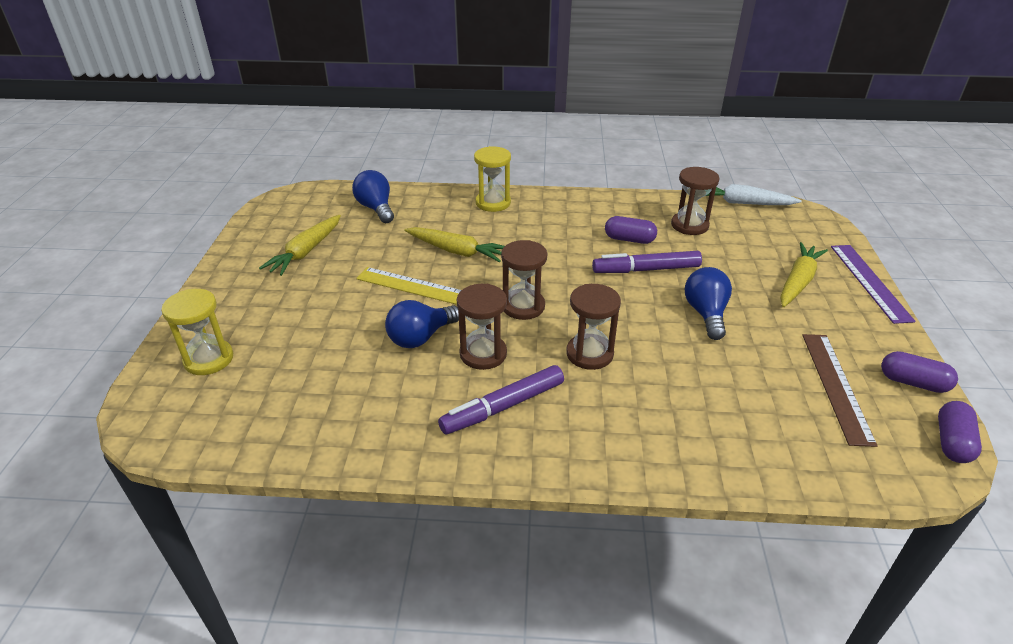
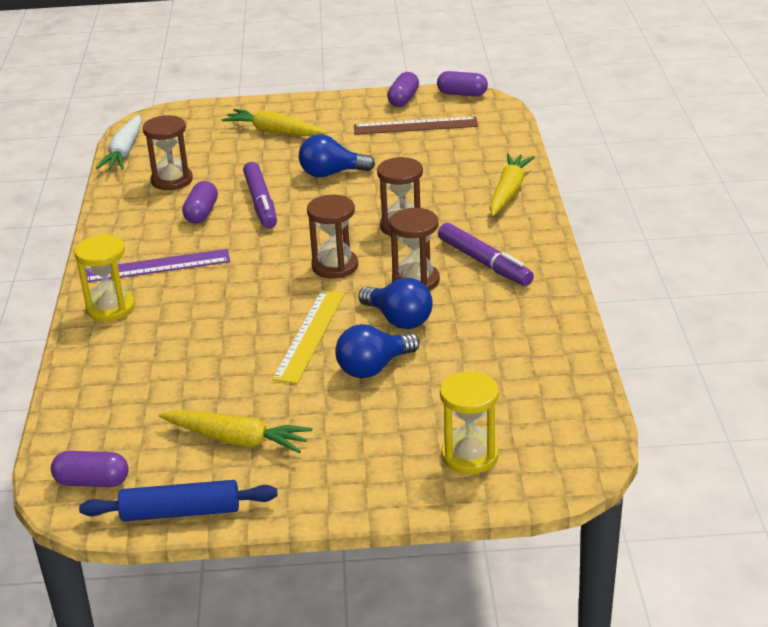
camera: 95 degrees left, 5 degrees down
(248, 231) = (180, 512): none -> blue rolling pin
(300, 202) = (92, 482): none -> purple capsule
(376, 208) = (118, 403): blue light bulb -> blue light bulb (373, 368)
(457, 251) = (230, 320): yellow carrot -> yellow carrot (508, 192)
(869, 282) = (271, 103): purple ruler -> purple ruler (157, 266)

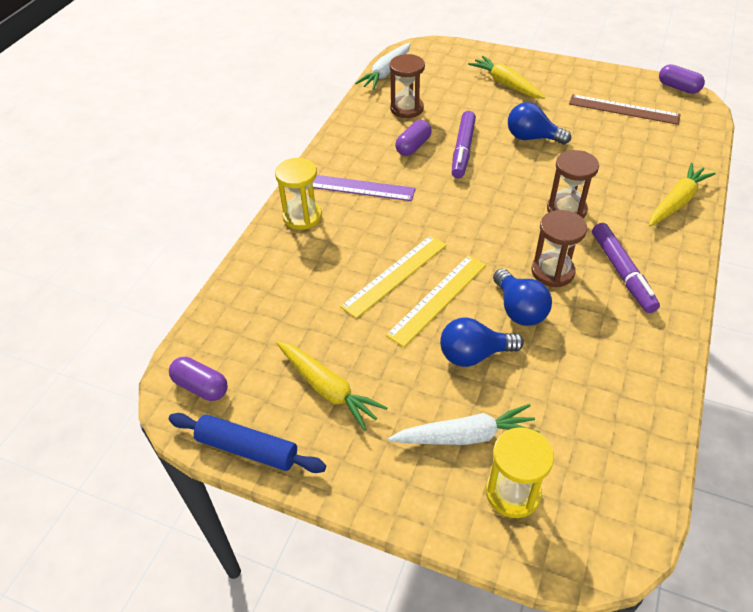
camera: 25 degrees right, 15 degrees up
(251, 329) = (395, 275): none -> yellow ruler
(335, 266) = (491, 233): brown hourglass -> none
(401, 430) = (465, 436): none -> white carrot
(403, 99) = (625, 80): purple capsule -> none

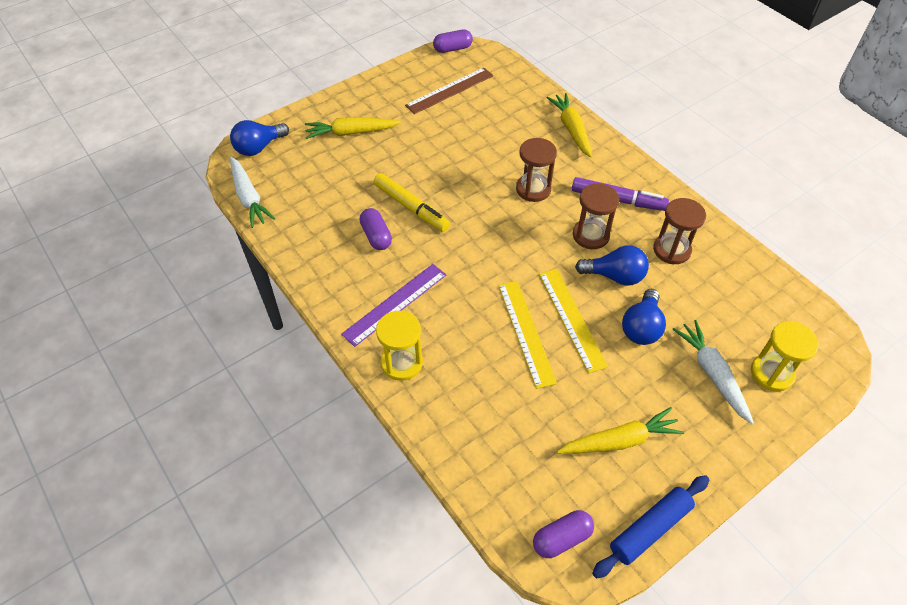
camera: 60 degrees left, 5 degrees up
(406, 108) = (319, 212): brown hourglass -> brown hourglass (671, 250)
(462, 150) = (411, 207): purple marker -> yellow marker
(465, 436) = (712, 374): white carrot -> white carrot turned 45 degrees counterclockwise
(532, 138) = (435, 158): blue light bulb -> blue light bulb (259, 147)

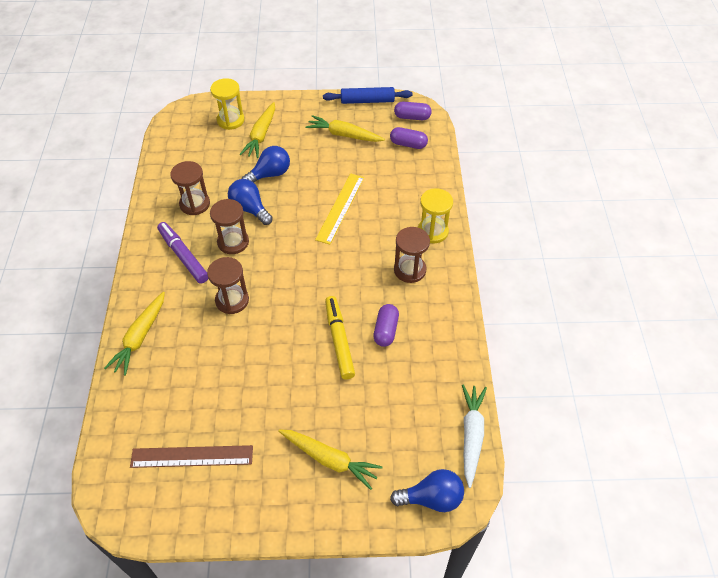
camera: 145 degrees left, 0 degrees up
(395, 304) = (409, 270): purple ruler -> brown hourglass
(452, 49) = (129, 523): purple capsule -> purple capsule (408, 144)
(571, 319) = (305, 200): yellow ruler -> none
(712, 374) = (261, 135): white carrot -> yellow carrot

